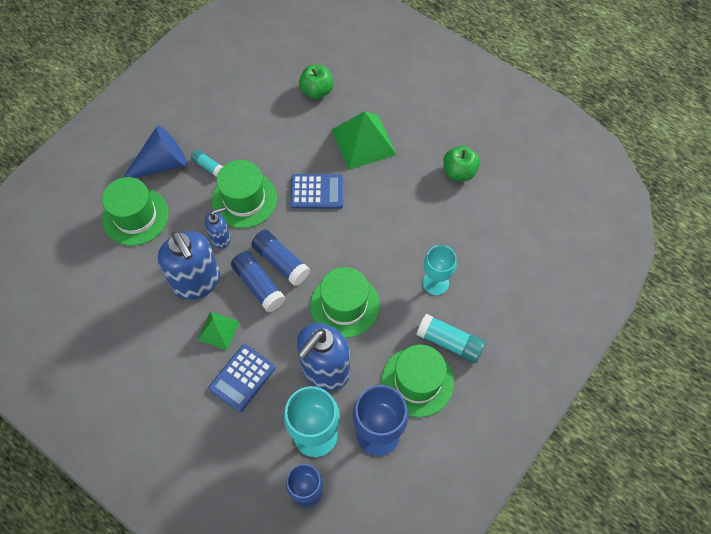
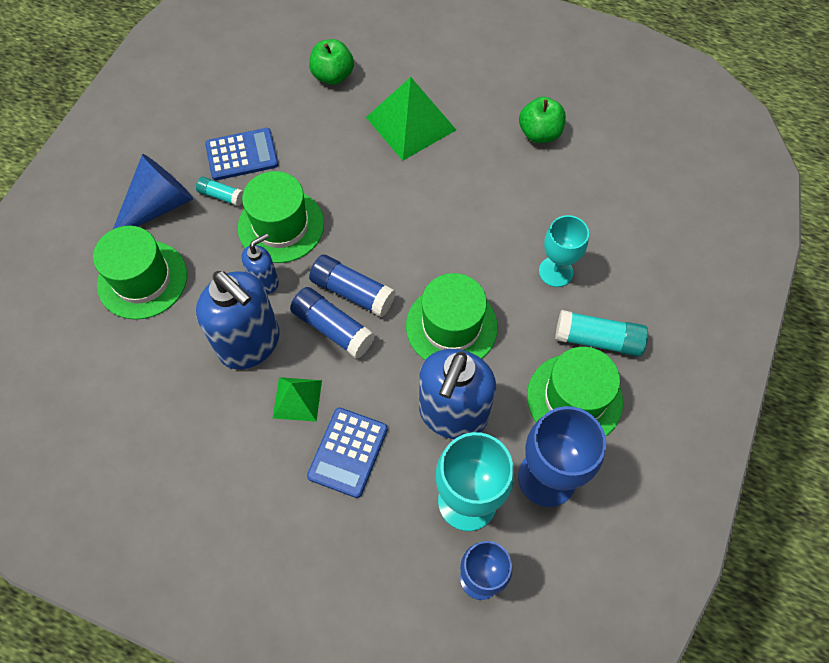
camera: 15 degrees left, 0 degrees up
(317, 192) = (371, 196): blue calculator -> blue calculator (242, 155)

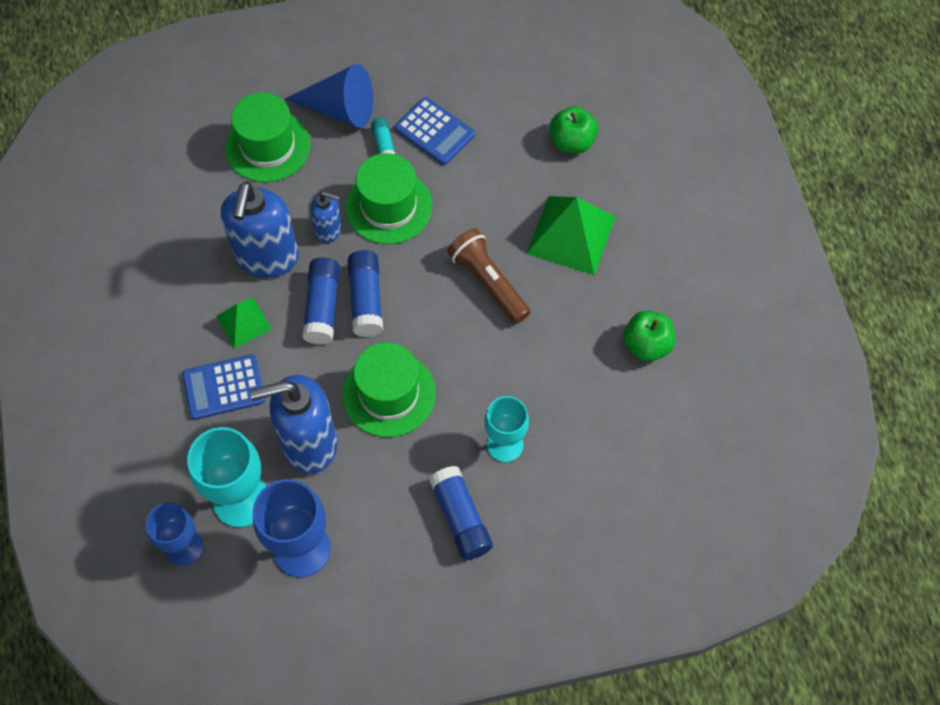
camera: 55 degrees right, 0 degrees up
(407, 199) = (488, 282): none -> brown flashlight
(574, 398) = (389, 530): green hat -> none
(597, 339) = (460, 518): turquoise glue stick -> blue glue stick

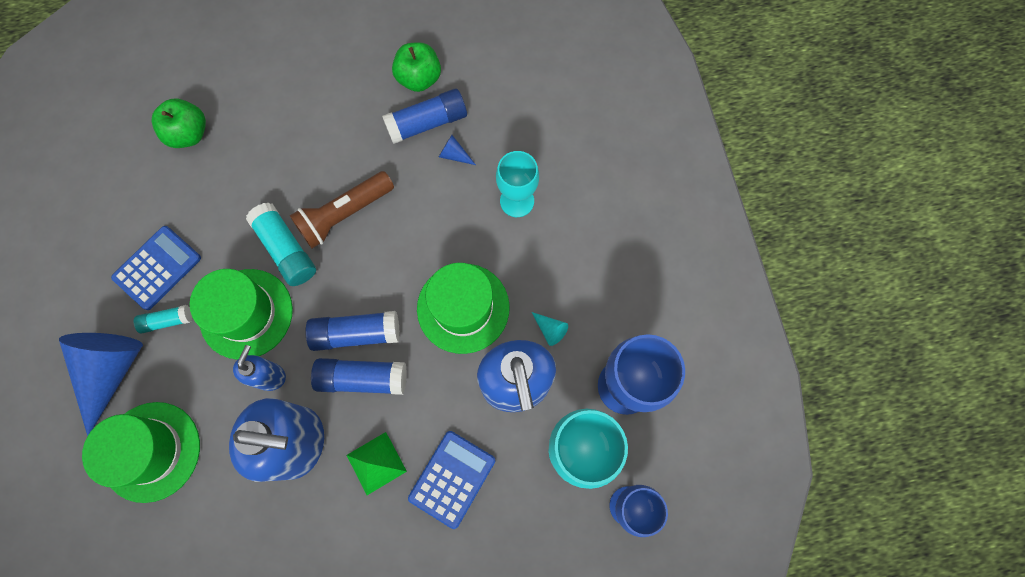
camera: 90 degrees left, 10 degrees up
(224, 387) = (452, 479): blue calculator -> blue calculator turned 135 degrees counterclockwise
(363, 476) = (550, 330): none -> turquoise cone
(452, 234) = (286, 249): none -> turquoise glue stick
(460, 518) = (589, 240): blue glue stick -> blue glue stick (427, 123)
(557, 382) = (454, 155): none -> blue cone
(571, 235) = (297, 138): green pyramid -> none

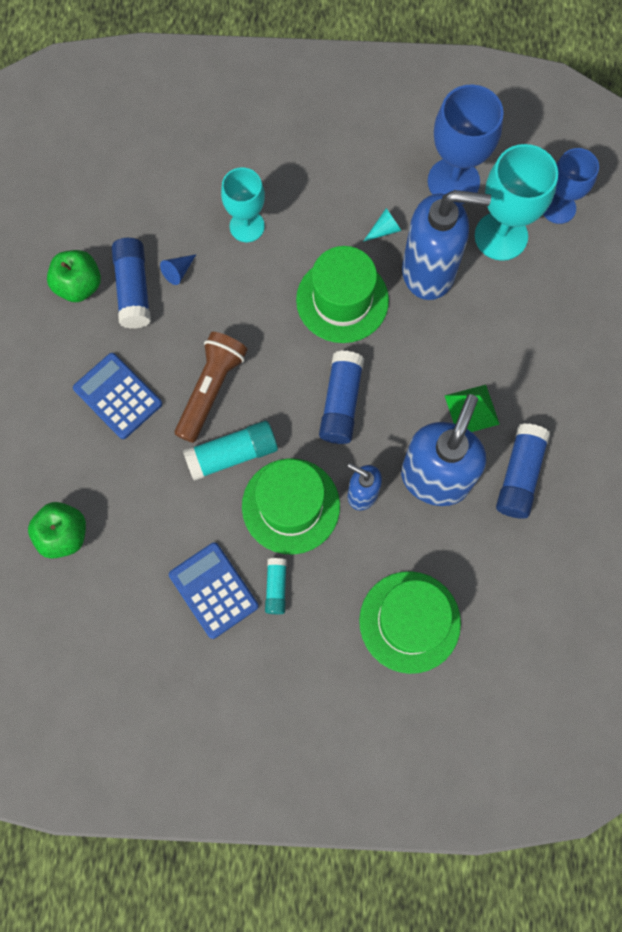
camera: 75 degrees left, 0 degrees up
(112, 371) = (315, 652): blue cone -> none
(344, 214) = (211, 390): brown flashlight -> brown flashlight turned 135 degrees counterclockwise
(362, 378) = (387, 406): blue glue stick -> blue glue stick (519, 475)
(452, 479) = (502, 346): blue calculator -> blue calculator (118, 396)

